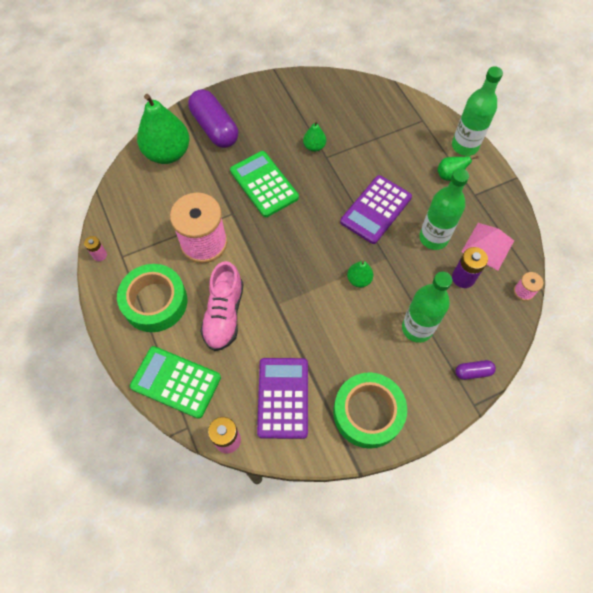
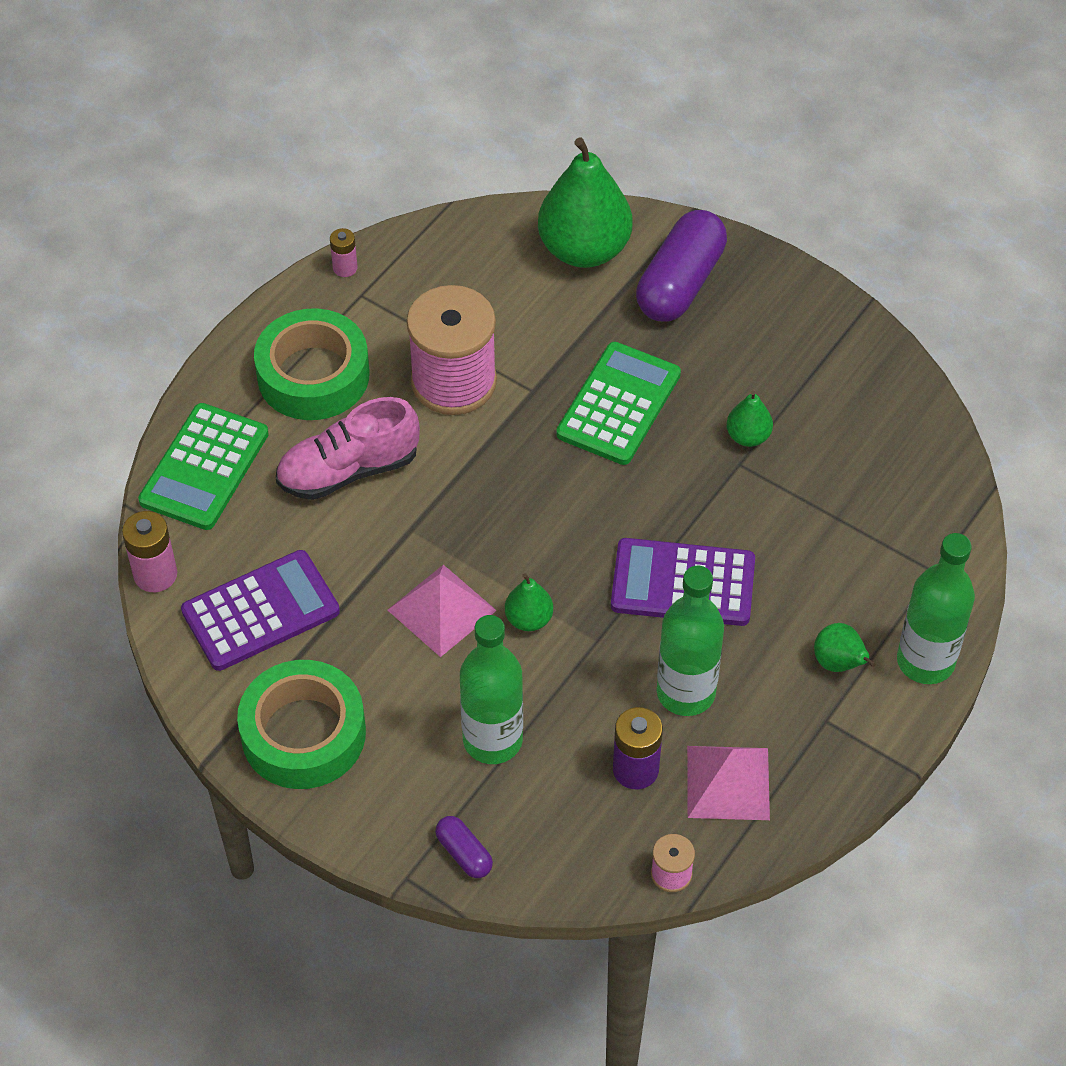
camera: 60 degrees right, 10 degrees down
(176, 382) = (204, 467): green calculator -> green calculator turned 150 degrees counterclockwise
(332, 314) = (441, 610): none -> pink pyramid

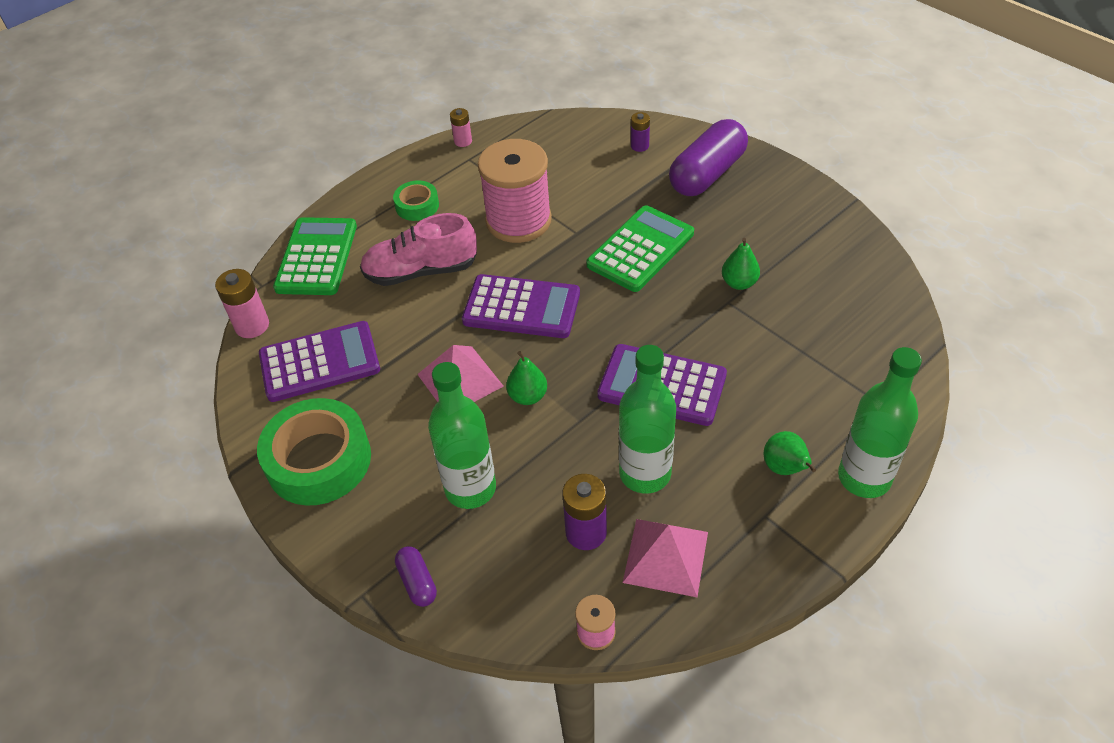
camera: 15 degrees right, 5 degrees down
(204, 467) = (316, 257): green calculator -> green calculator turned 150 degrees clockwise
(313, 375) = (417, 206): green tape -> green tape, size x0.52
(490, 504) = (521, 307): none -> purple calculator
(584, 249) = (639, 146): green pear -> purple battery

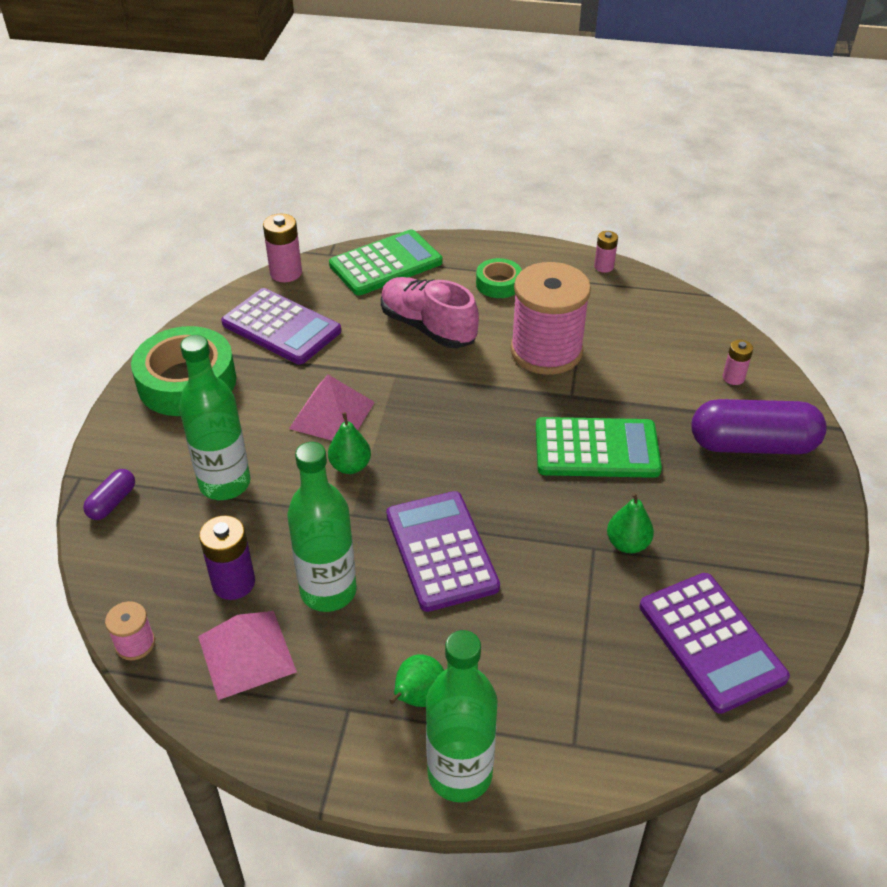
camera: 50 degrees right, 5 degrees down
(521, 307) = (446, 408): purple calculator -> purple calculator (711, 642)
(639, 146) = (733, 378): purple battery -> pink battery

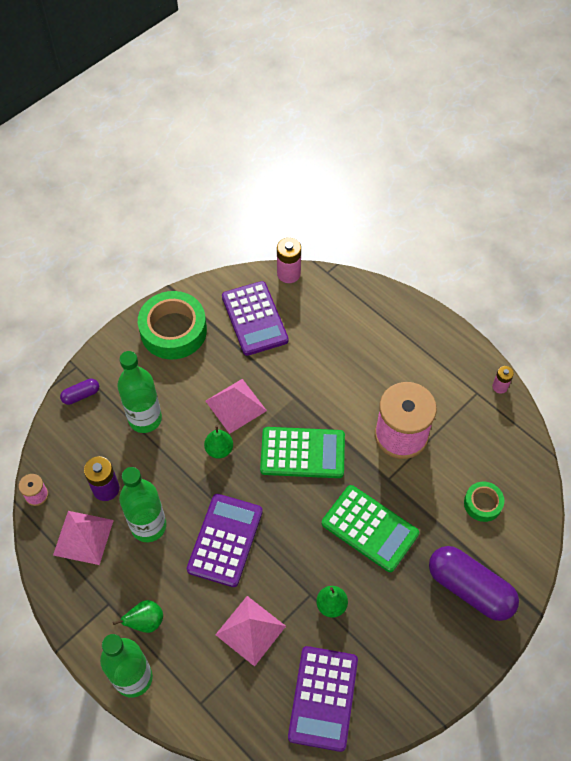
camera: 35 degrees right, 15 degrees up
(386, 264) = (356, 301): green calculator -> green calculator (302, 453)
(428, 327) = (342, 371): pink shoe -> none
(498, 284) = (416, 360): green tape -> green tape (482, 503)
(560, 625) = (250, 630): none -> pink pyramid
(733, 378) = (505, 531): pink battery -> none

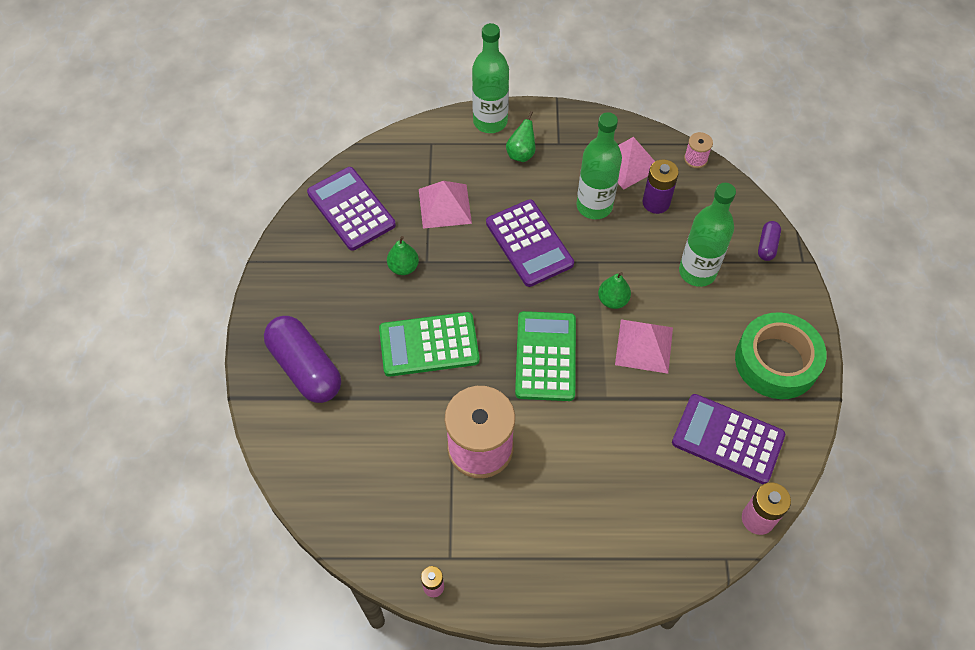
camera: 135 degrees right, 0 degrees up
(302, 453) = (545, 356): green calculator -> green calculator turned 135 degrees clockwise
(470, 588) = (305, 368): purple capsule -> purple capsule turned 60 degrees clockwise
(482, 503) = (352, 448): green tape -> none

